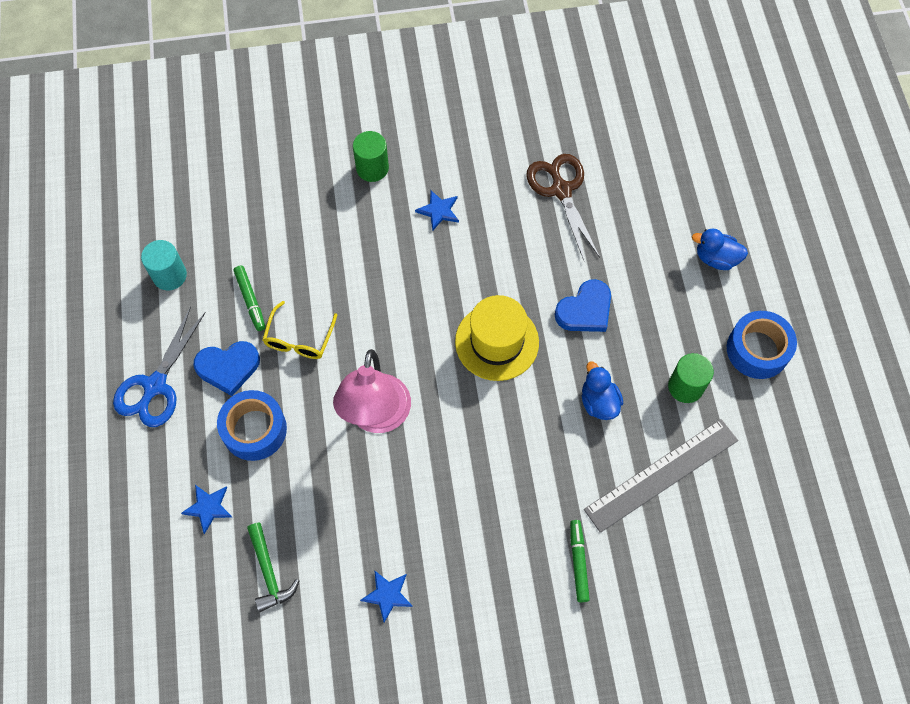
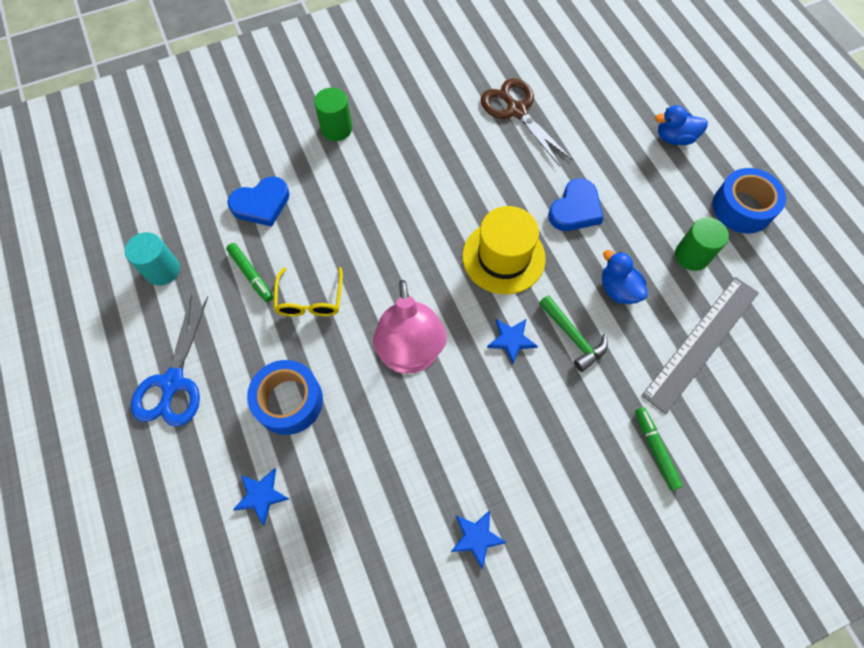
camera: 15 degrees left, 0 degrees up
(228, 367) = (245, 345): blue heart -> blue heart (261, 204)
(269, 572) = (345, 548): green hammer -> green hammer (573, 337)
(439, 211) = (410, 152): blue star -> blue star (511, 340)

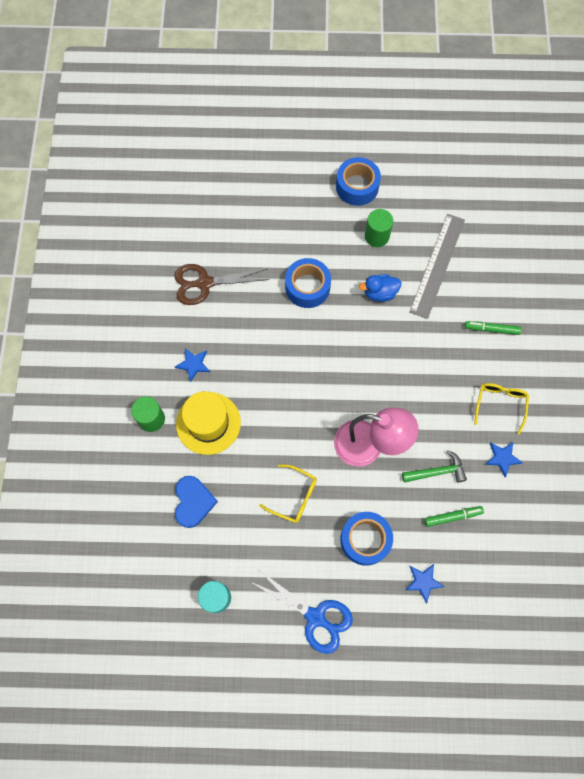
camera: 65 degrees left, 5 degrees up
(251, 274) = (252, 531): green marker -> green marker (452, 516)
(503, 257) = (322, 351): yellow hat -> yellow hat (208, 423)
(511, 340) = (385, 376): blue star -> blue star (193, 364)
(552, 504) = (500, 404): none -> yellow glasses
(573, 337) = (400, 338): green hammer -> green hammer (437, 471)
(575, 209) = (307, 287): blue heart -> blue tape
(674, 138) = (283, 194): blue duck -> none
(702, 343) = (437, 265): grey ruler -> grey ruler turned 45 degrees clockwise

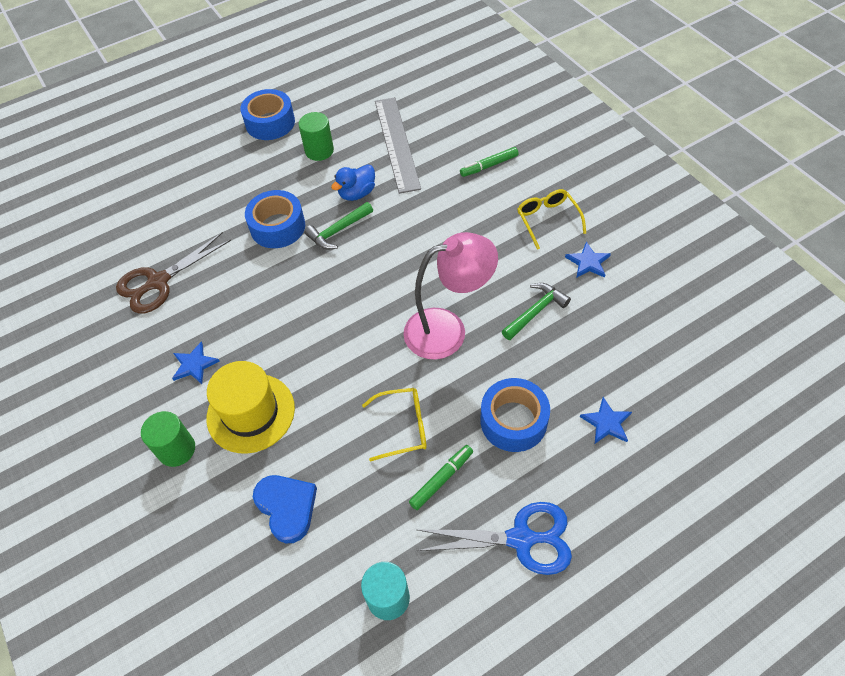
camera: 30 degrees left, 15 degrees down
(346, 317) = (338, 231): none -> green hammer
(452, 516) = (584, 342): green marker -> green marker (441, 479)

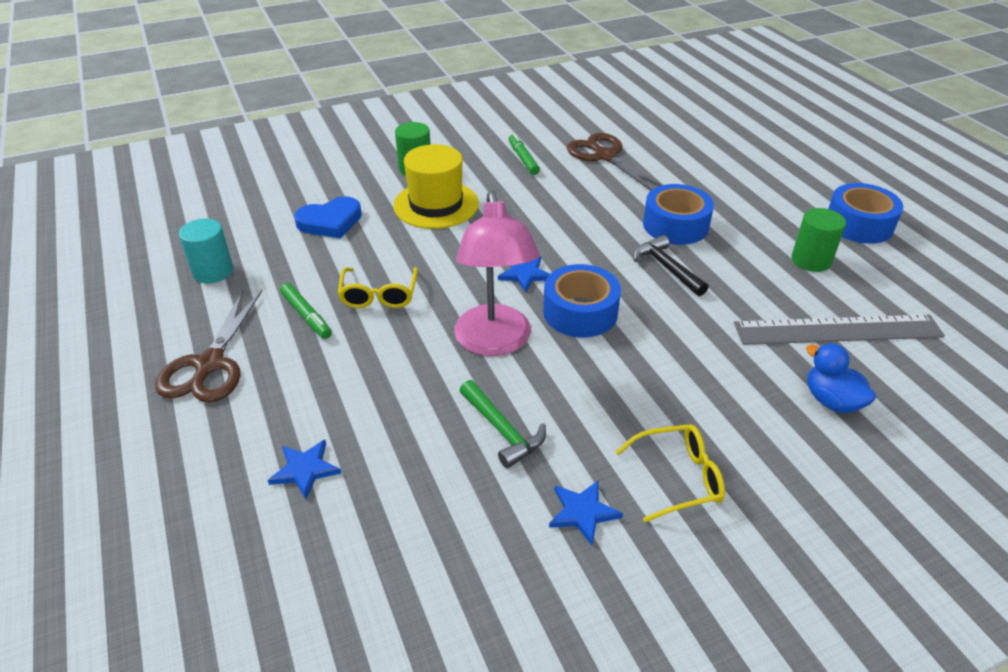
camera: 95 degrees right, 15 degrees down
(194, 364) = (501, 176): blue star -> blue star (525, 274)
(338, 231) = (666, 268): green hammer -> black hammer
(357, 193) = (732, 287): blue duck -> blue duck (831, 401)
(489, 165) = (801, 425): green marker -> green marker (523, 159)
(513, 421) = (348, 381): blue tape -> blue tape (580, 312)
(521, 539) = (210, 364): blue scissors -> brown scissors

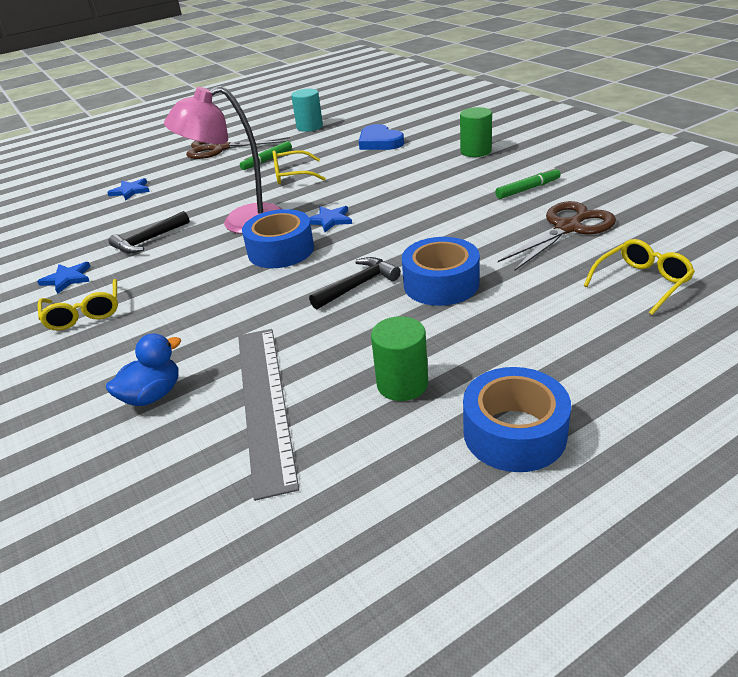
camera: 85 degrees right, 5 degrees down
(436, 205) = (421, 169): yellow hat -> none
(502, 430) = (149, 240): green hammer -> black hammer
(695, 148) = (641, 282): none -> yellow glasses

